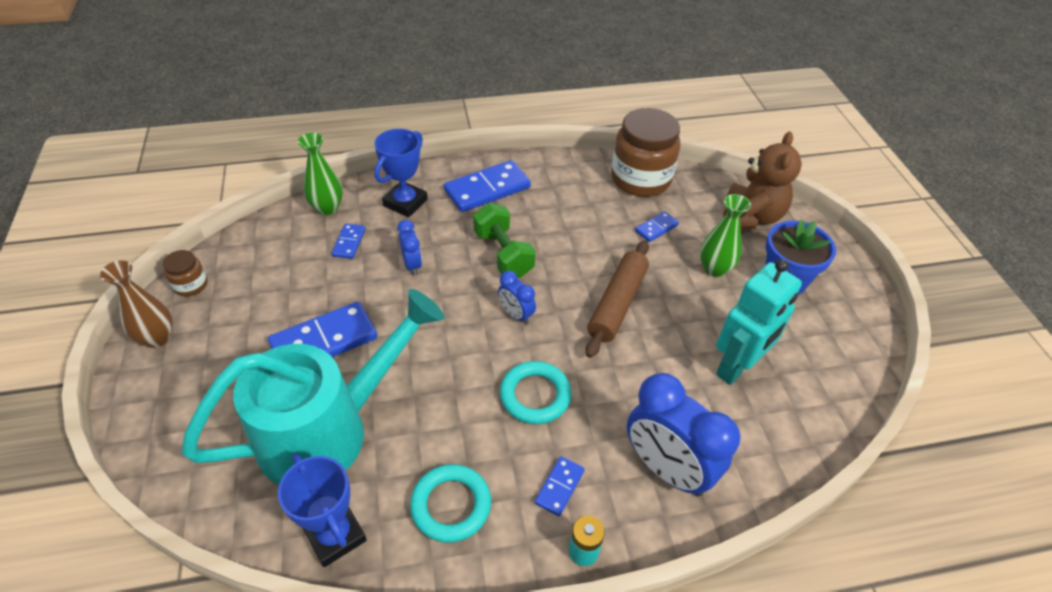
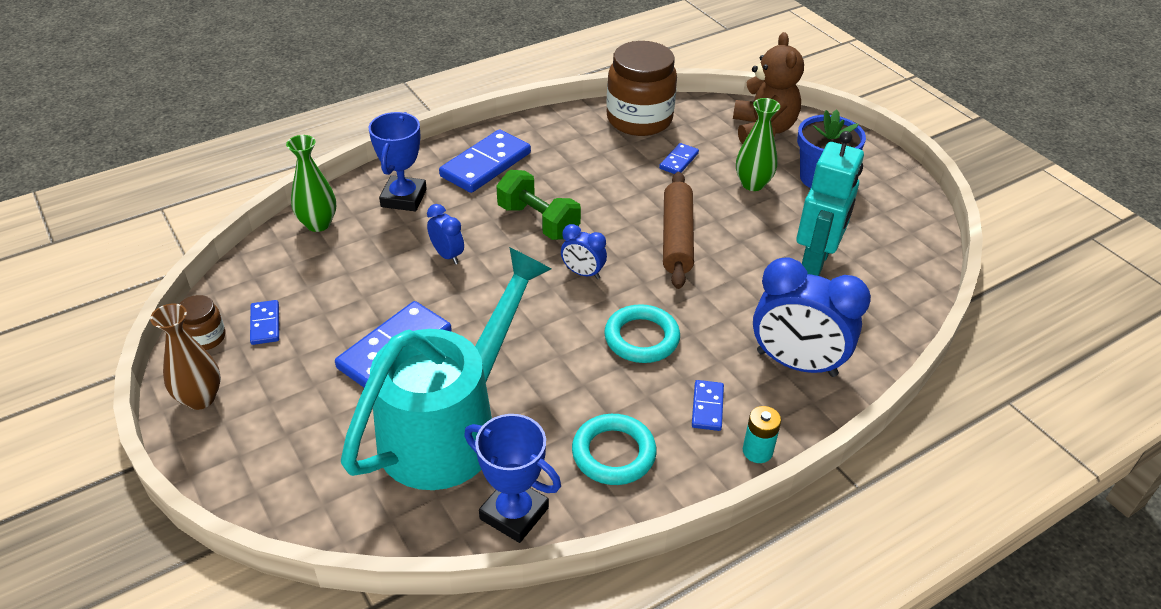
camera: 20 degrees left, 5 degrees down
(349, 242) = (364, 251): blue domino -> blue domino (265, 324)

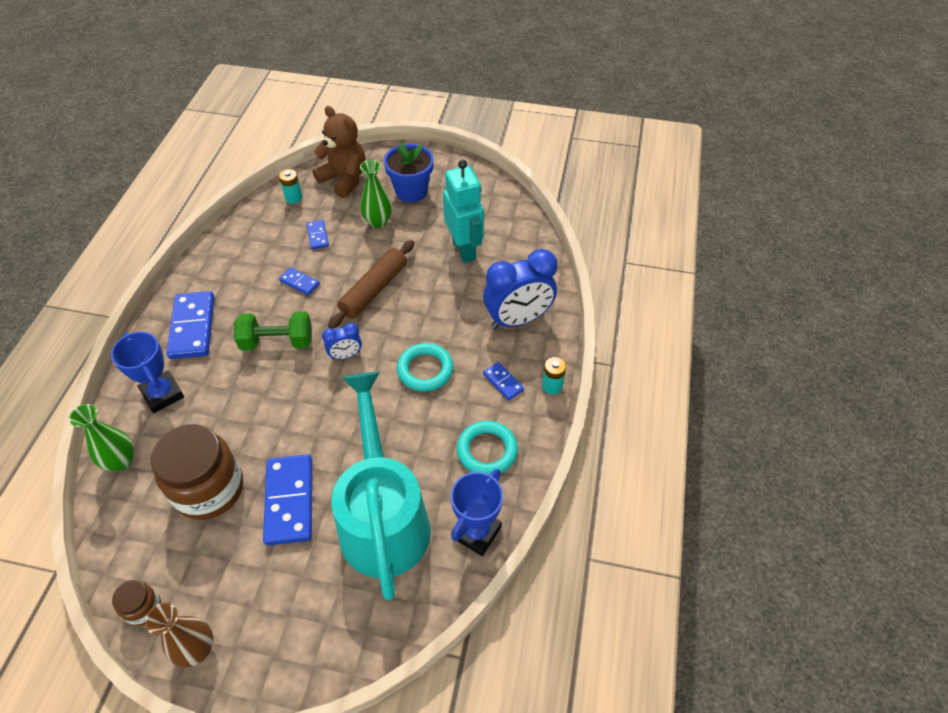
camera: 45 degrees left, 10 degrees up
(265, 324) = (176, 561): blue domino -> blue domino (299, 282)
(447, 255) = (245, 411): blue clock -> none
(514, 513) = (476, 532): blue trophy -> blue trophy turned 45 degrees counterclockwise
(639, 119) = (259, 222): brown jar -> brown jar (209, 489)
(676, 238) = (374, 290): brown rolling pin -> brown rolling pin turned 75 degrees clockwise
(695, 118) = (294, 198): none -> turquoise battery

